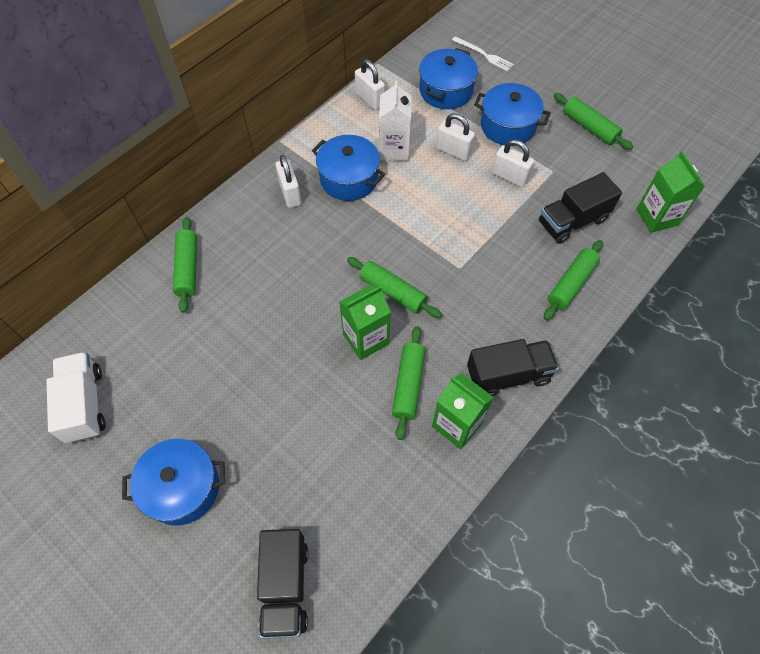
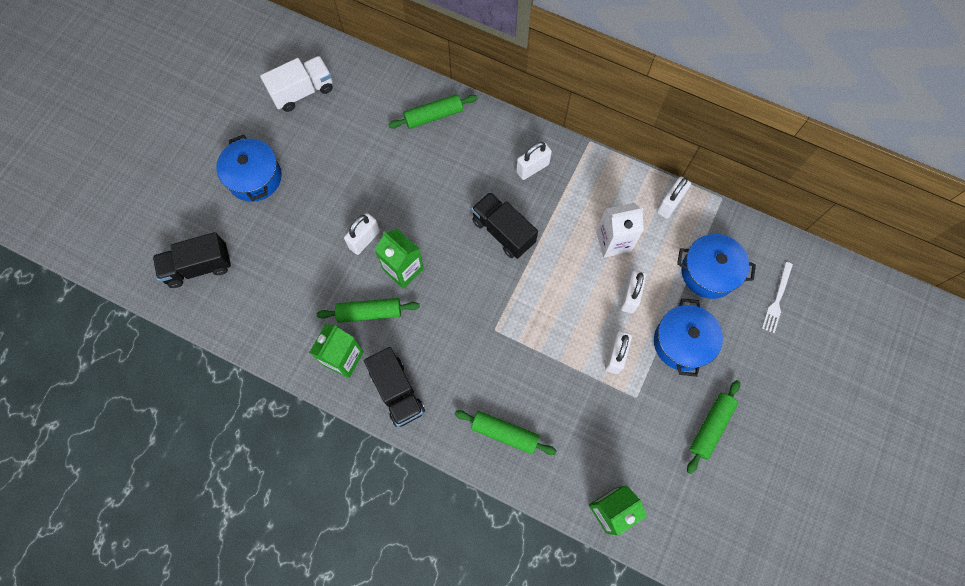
camera: 75 degrees right, 10 degrees up
(316, 372) = (364, 239): none -> white padlock
(349, 179) = (565, 211): blue pot -> none
(393, 292) = (454, 279): green rolling pin -> none
(572, 221) = (579, 425): black truck -> black truck (503, 232)

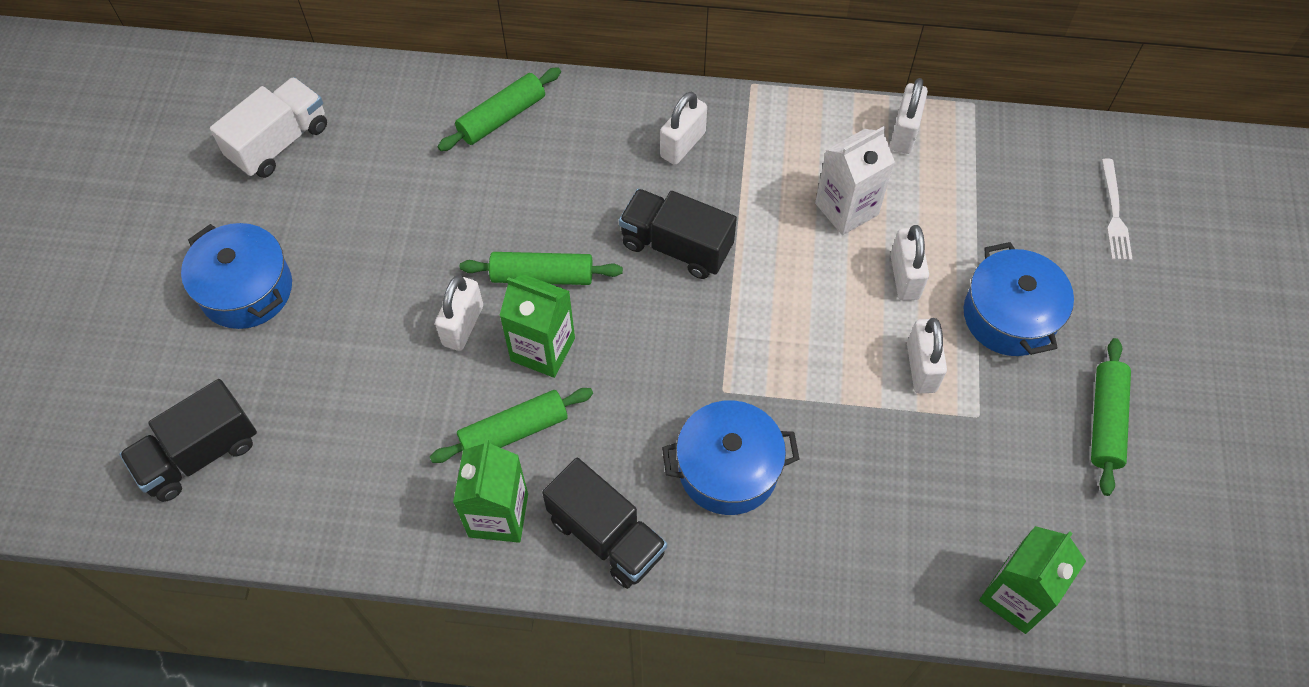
camera: 20 degrees left, 10 degrees down
(504, 433) = (803, 539): green rolling pin -> green rolling pin (542, 276)
(709, 272) = (1002, 207): blue pot -> blue pot (728, 469)

